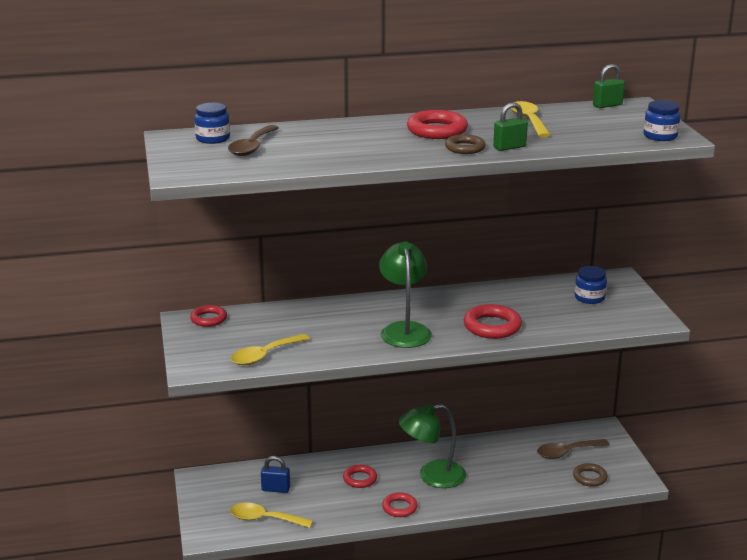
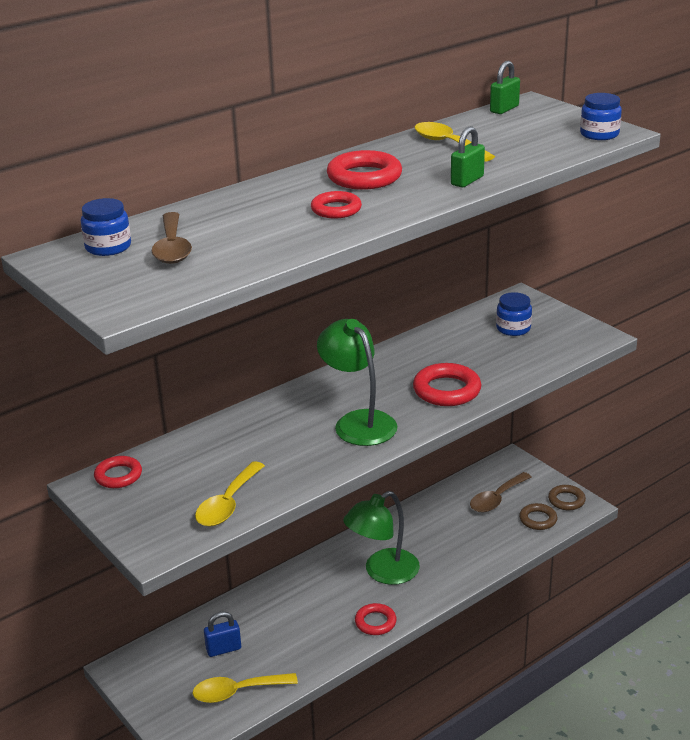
camera: 25 degrees left, 5 degrees up
(360, 479) = (309, 603): red ring -> red ring (336, 209)
(465, 148) = (421, 192): brown ring -> brown ring (566, 500)

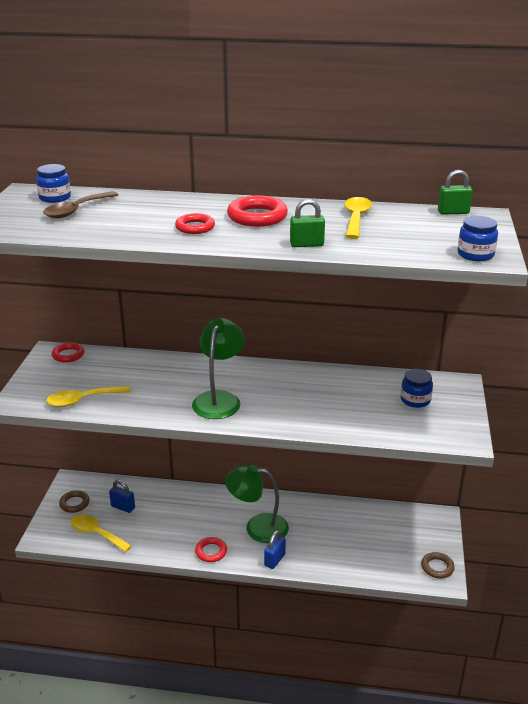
camera: 45 degrees right, 0 degrees up
(440, 587) = (274, 560): none -> blue padlock
(446, 390) = (300, 412): red ring -> none
(496, 499) = (391, 533): brown spoon -> none
(538, 519) = (398, 565): brown ring -> brown ring (74, 503)

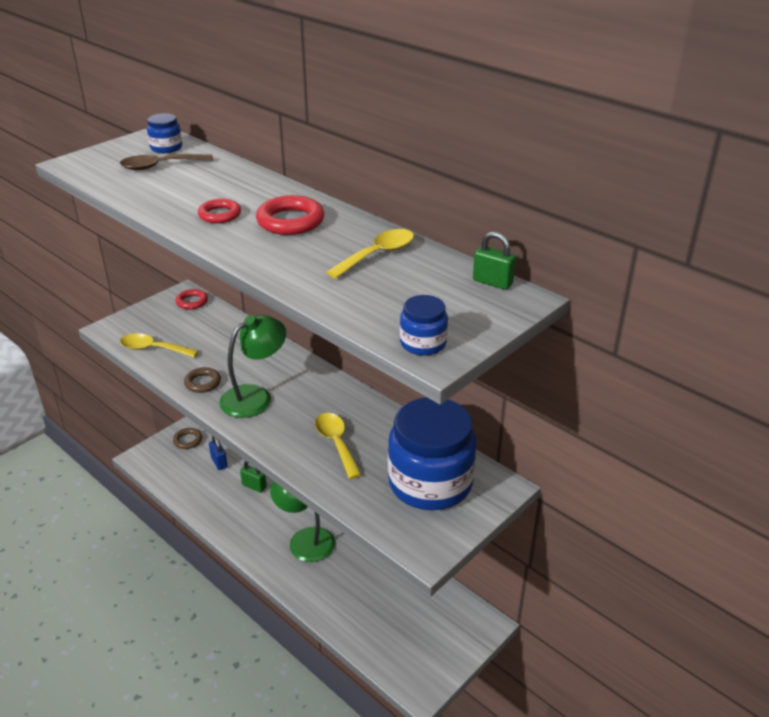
camera: 35 degrees right, 5 degrees up
(96, 533) = (178, 475): yellow spoon -> yellow spoon (336, 443)
(211, 552) = (245, 540): red ring -> none
(274, 560) = (288, 578): blue padlock -> none
(306, 244) = (280, 268): green padlock -> green padlock (254, 486)
(415, 400) = (430, 483): blue jar -> blue jar, size x2.33
(437, 567) = (427, 674): brown ring -> brown ring (203, 383)

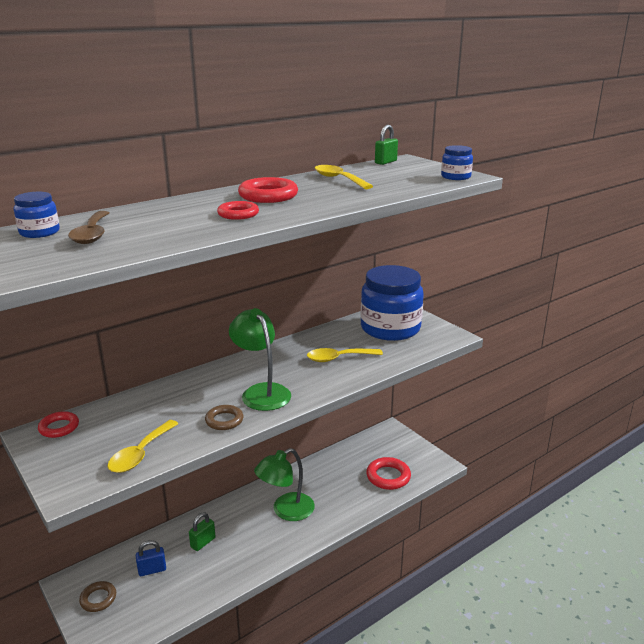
camera: 80 degrees left, 10 degrees down
(381, 628) = (388, 476): none -> red ring

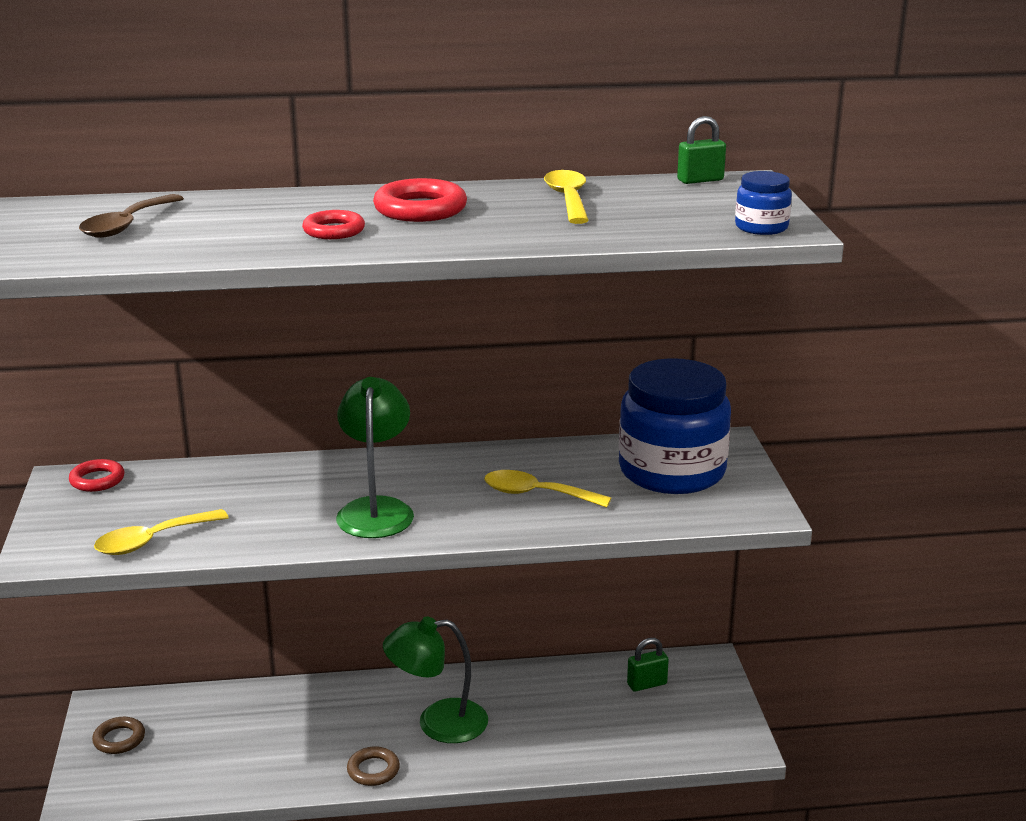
camera: 30 degrees right, 0 degrees up
(39, 232) = (78, 211): blue jar -> none
(152, 570) = (205, 730): blue padlock -> none
(203, 542) = (293, 721): green padlock -> green padlock (647, 684)
(224, 420) = (289, 532): brown ring -> brown ring (373, 770)
(388, 476) = (636, 731): red ring -> none

